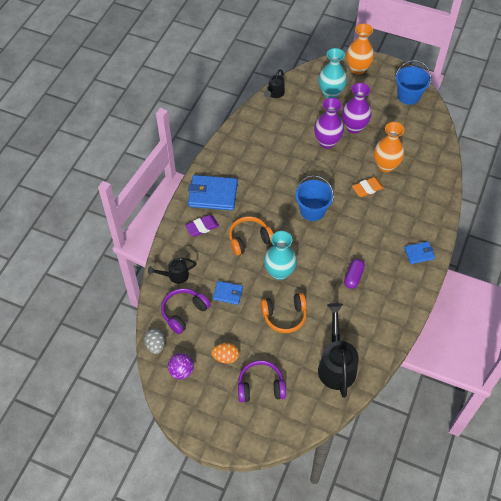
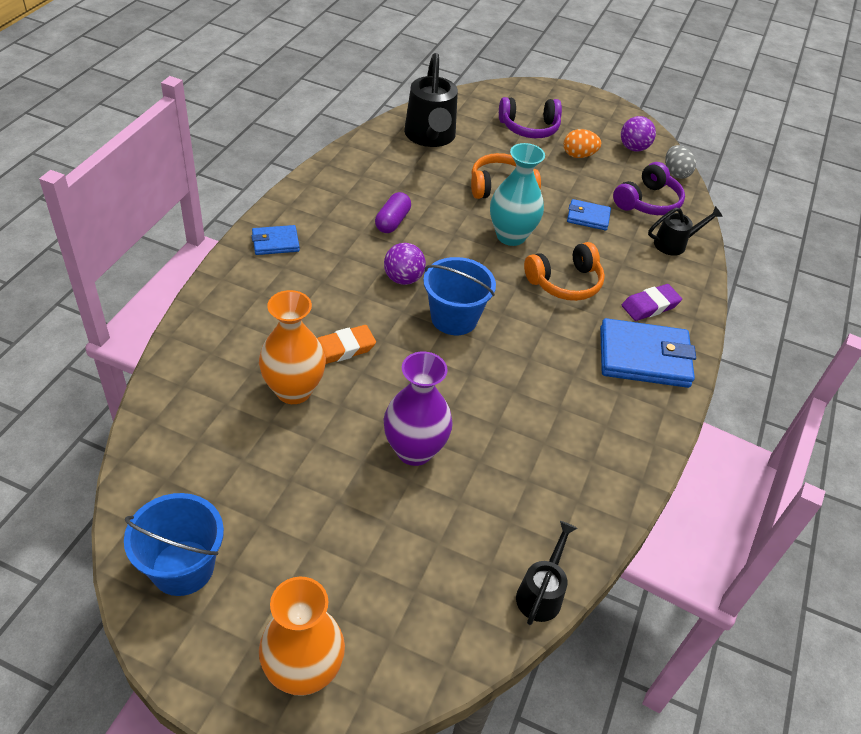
camera: 175 degrees right, 10 degrees down
(330, 93) = (392, 587): turquoise vase -> none
(342, 234) = (403, 279): none -> purple ball
(354, 127) = (346, 484): purple vase -> none

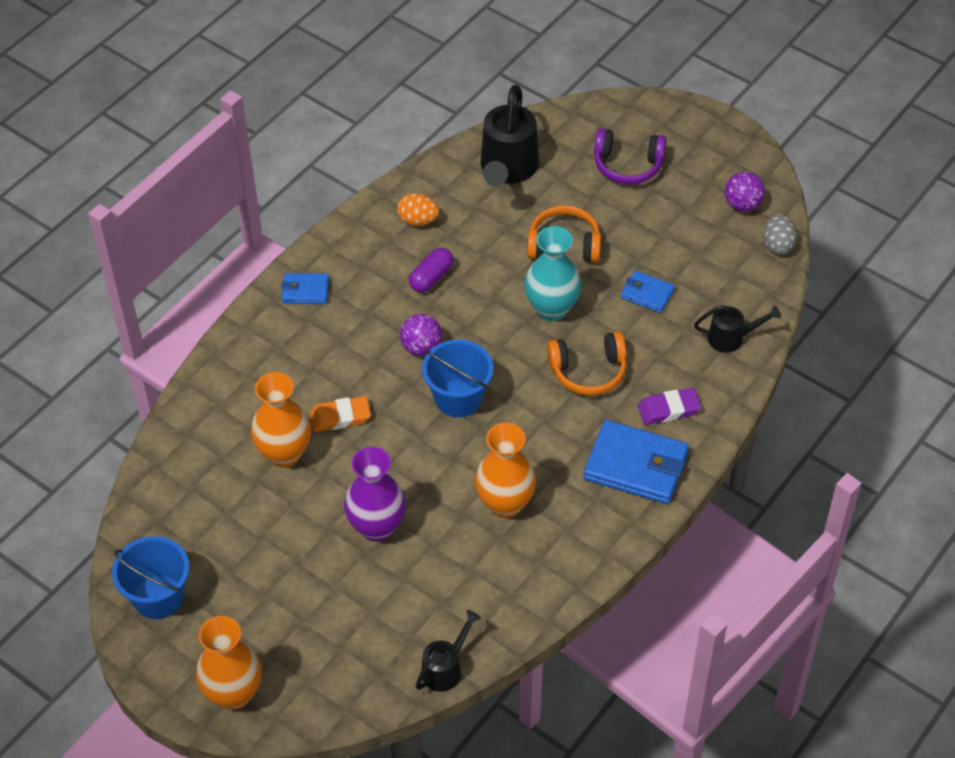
camera: 20 degrees right, 5 degrees up
(536, 408) = (505, 503): none -> orange vase
(578, 155) = (671, 209): orange egg -> orange egg (418, 220)
(647, 202) = (725, 281): purple headphones -> none

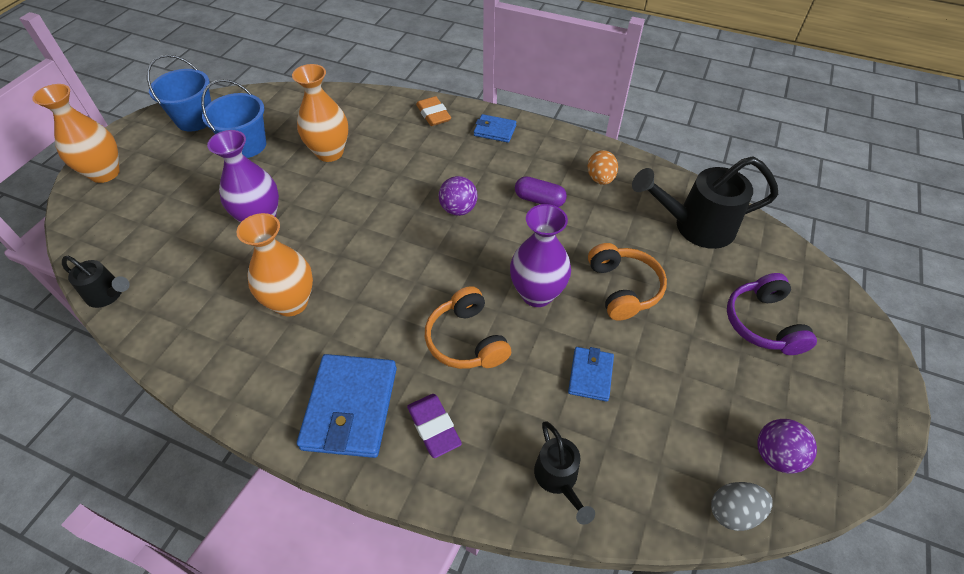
camera: 75 degrees right, 0 degrees up
(305, 291) = (495, 130): blue wallet -> blue wallet turned 60 degrees counterclockwise
(340, 417) = (371, 176): orange eraser -> orange eraser (433, 114)
(458, 398) = (408, 245): blue bucket -> blue bucket (247, 145)
(551, 309) = (537, 294): turquoise vase -> purple vase

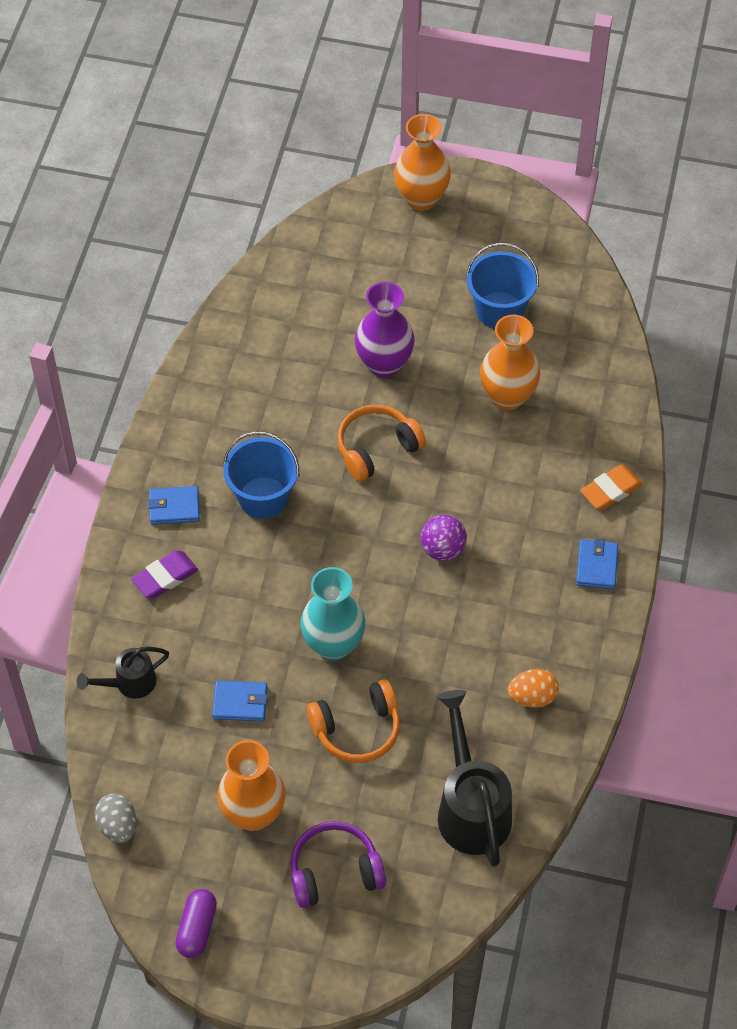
camera: 80 degrees right, 5 degrees up
(108, 295) = (262, 275): black watering can -> none
(195, 119) = (532, 243): blue bucket -> blue bucket (263, 497)
(291, 303) = (280, 426): orange vase -> orange vase (253, 813)
(350, 407) = (174, 507): blue wallet -> blue wallet, size x0.53
(466, 340) = (263, 588): orange headphones -> orange headphones (377, 448)
(537, 294) = (333, 644): purple vase -> turquoise vase
(539, 200) = (478, 632): purple capsule -> purple capsule (197, 928)
(775, 455) = (178, 868): purple ball -> none

